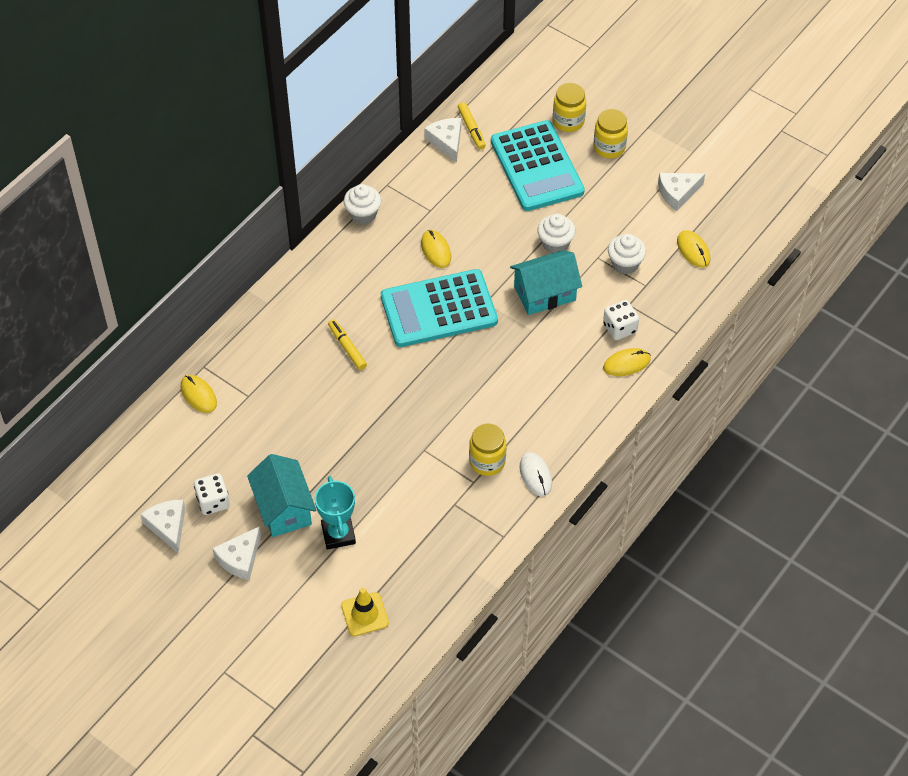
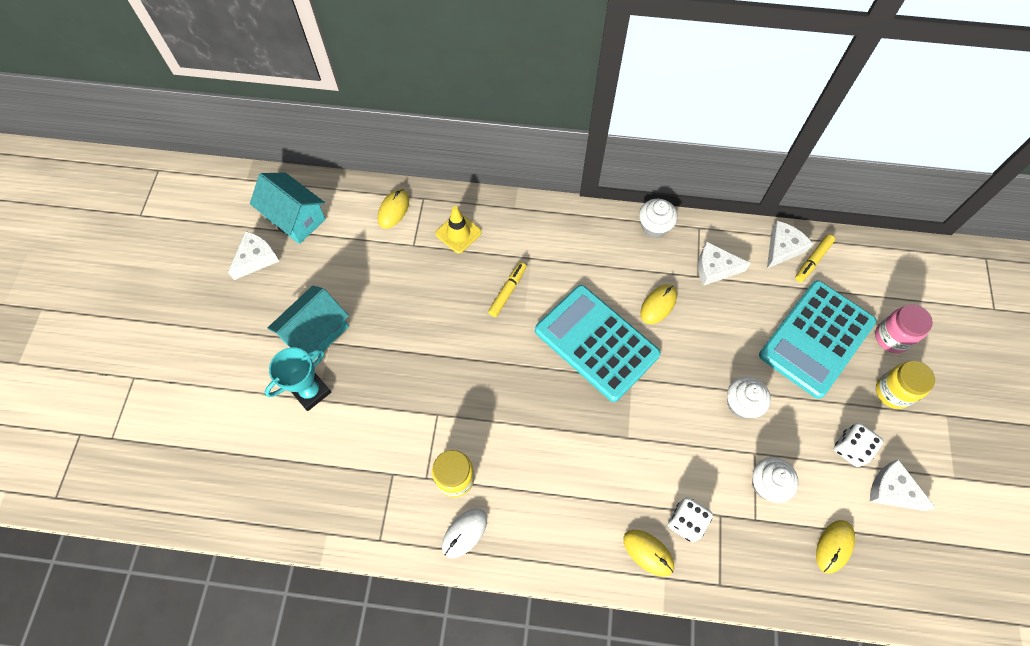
camera: 60 degrees right, 10 degrees up
(213, 501) = (296, 277): white dice -> white dice (850, 448)
(240, 558) = (250, 328): white cheese -> white cheese (715, 268)
(364, 614) = (237, 460): yellow traffic cone -> yellow traffic cone (458, 233)
(544, 293) = (677, 426): turquoise house -> turquoise house (295, 218)
(568, 121) = (891, 337): yellow jar -> pink jar

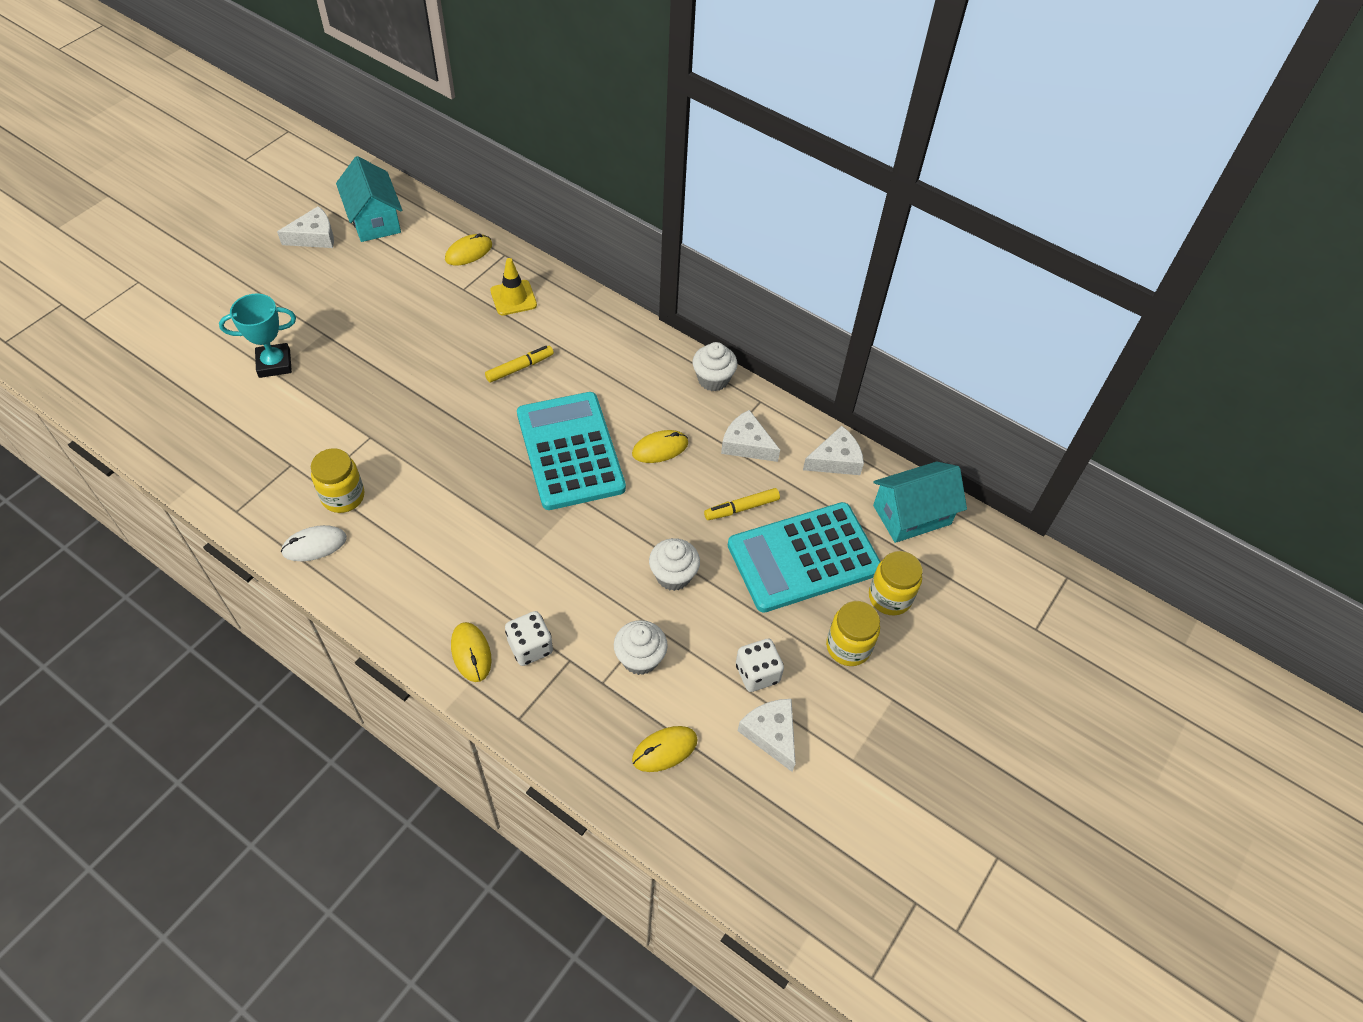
camera: 25 degrees right, 10 degrees down
(316, 333) = (317, 320): turquoise house -> turquoise house (911, 515)
(813, 260) = (860, 486): yellow marker -> yellow marker (742, 508)
(891, 337) = (890, 597): pink jar -> yellow jar

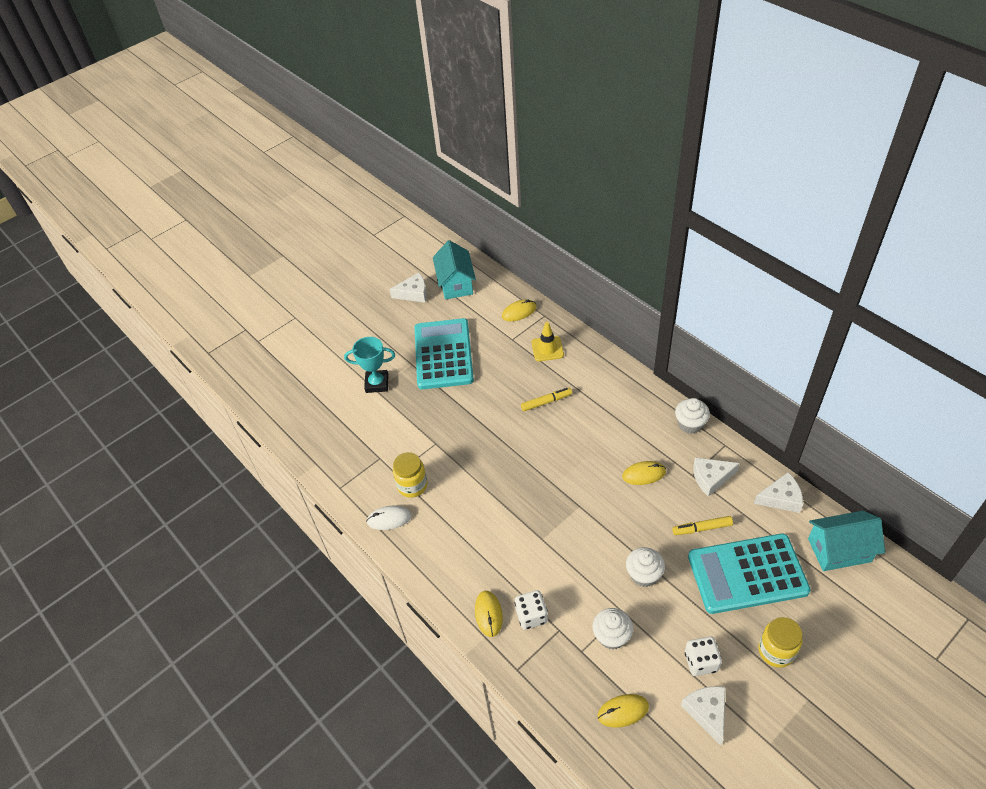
camera: 20 degrees right, 5 degrees down
(570, 451) = (576, 469): turquoise calculator -> turquoise calculator (443, 354)
(746, 444) = (711, 478): white cheese -> white cheese turned 60 degrees counterclockwise
(890, 597) = (814, 615): yellow jar -> none

